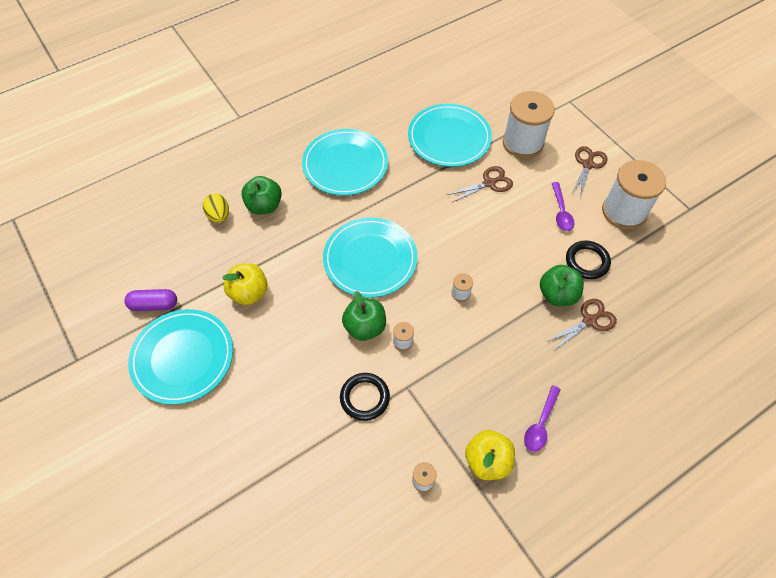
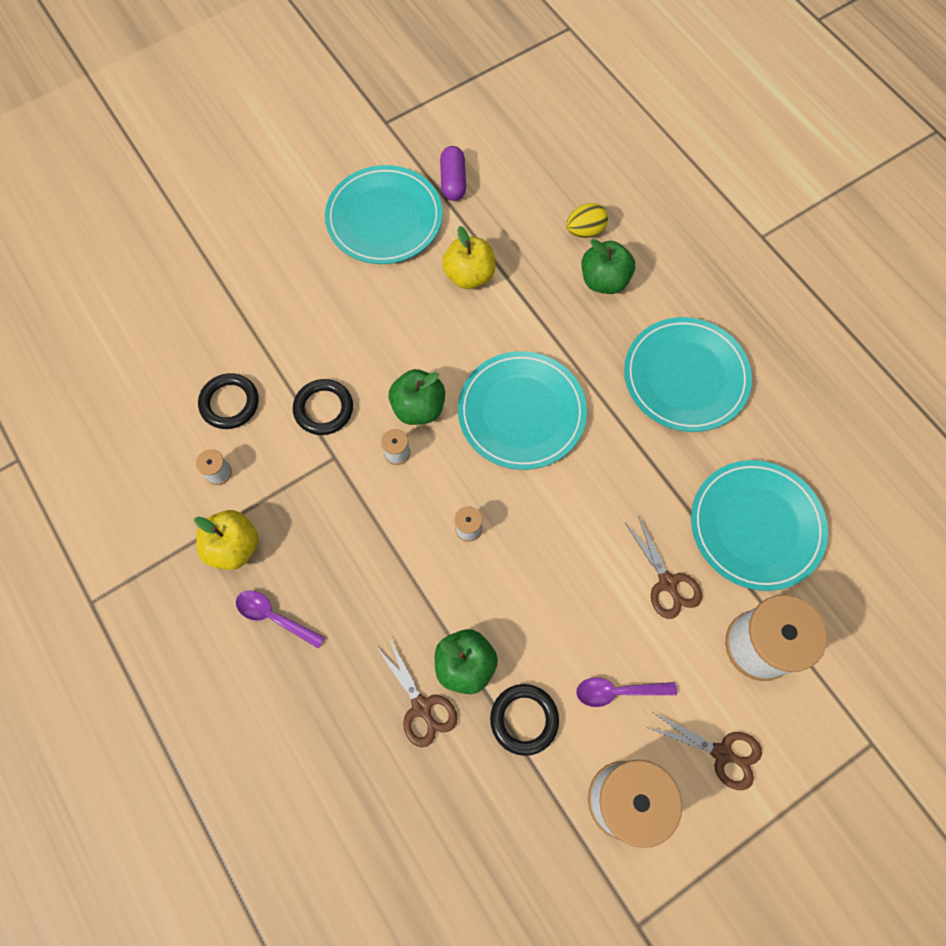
camera: 90 degrees right, 10 degrees up
(357, 477) = (229, 403): none -> black ring

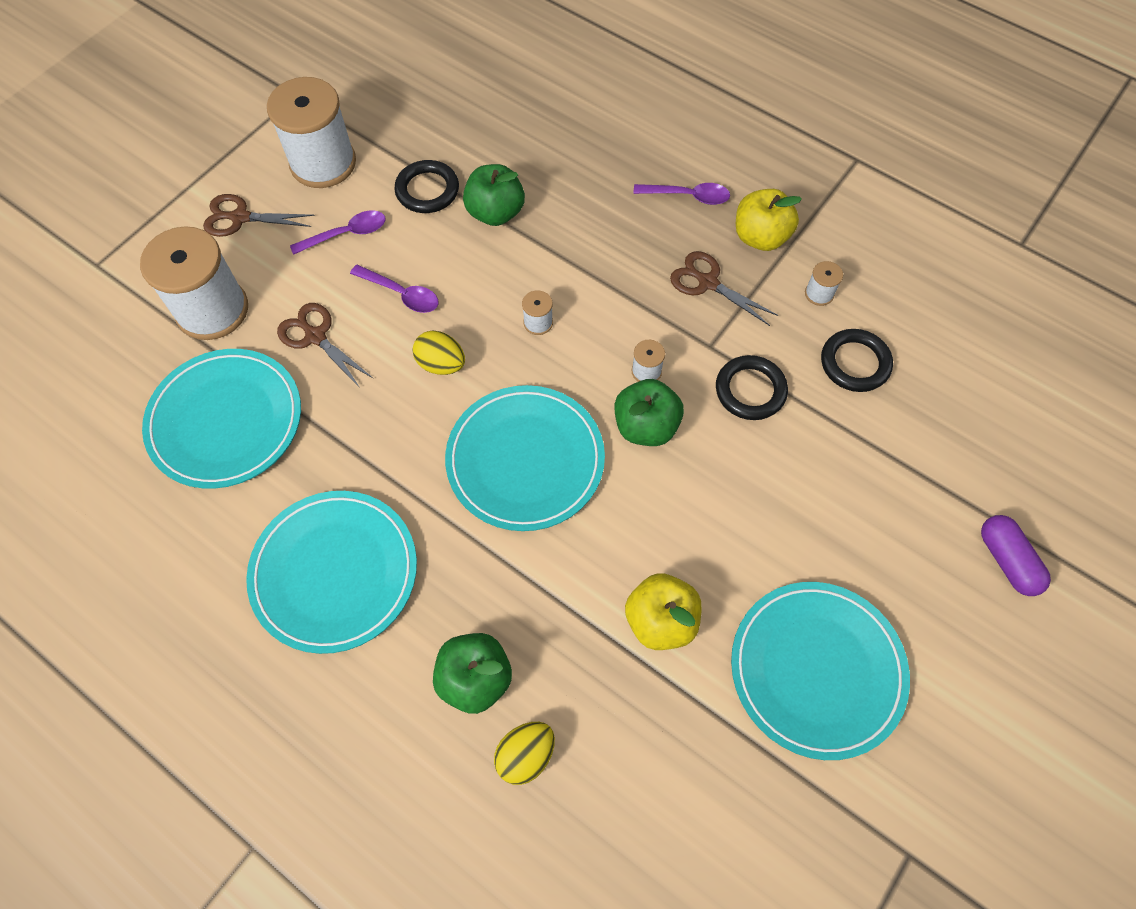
camera: 160 degrees right, 5 degrees down
(422, 707) = (522, 173): brown scissors -> brown scissors (707, 282)
(453, 181) = (752, 774): purple capsule -> purple capsule (1007, 560)
(563, 517) = (441, 364): none -> yellow egg
(581, 601) = (401, 294): none -> purple spoon

